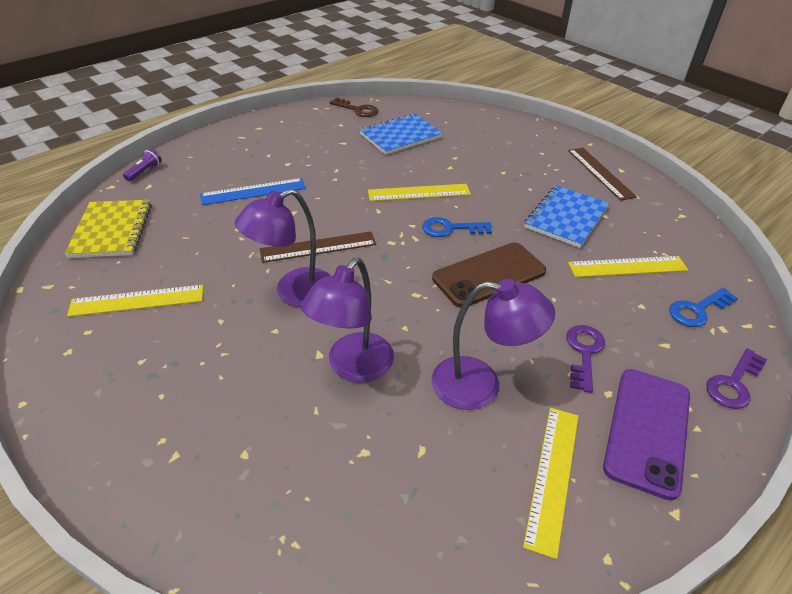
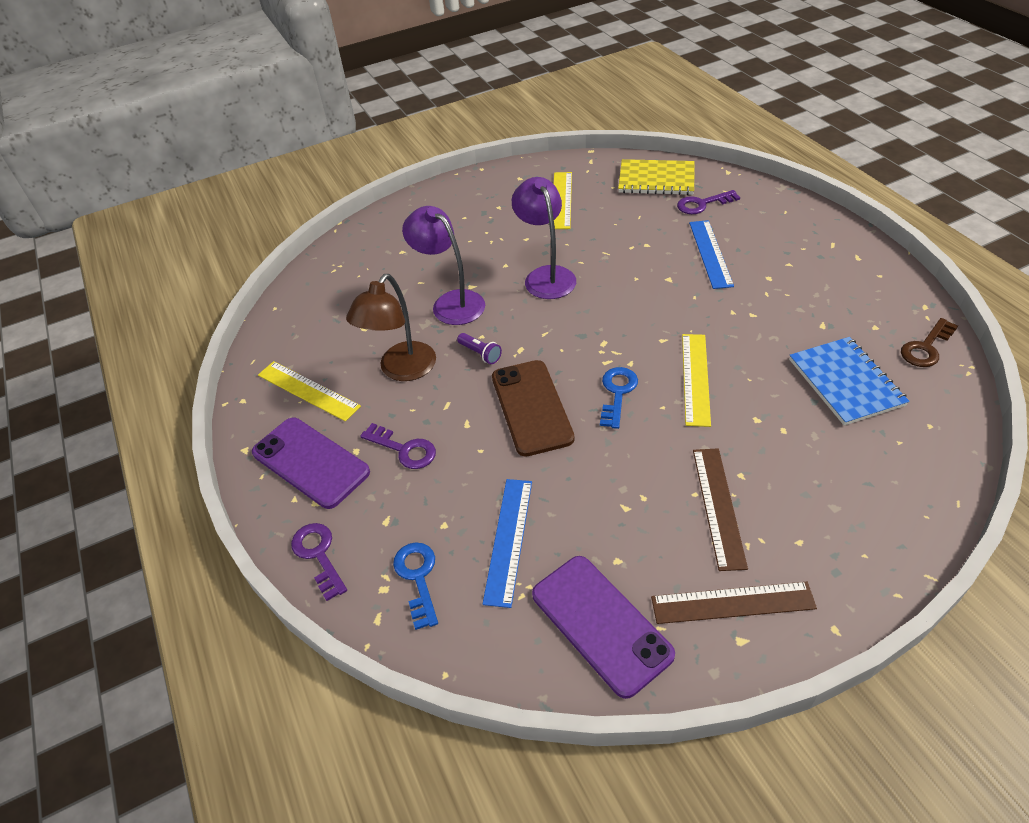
camera: 110 degrees right, 5 degrees up
(145, 172) = (753, 187): purple flashlight -> purple flashlight (480, 353)
(169, 199) = (702, 204): none -> purple key
(318, 247) = (606, 292): brown ruler -> brown ruler (718, 506)
(480, 385) = (402, 370): purple lamp -> brown lamp
(566, 218) = (619, 512): blue notebook -> none
(627, 267) = (508, 540): yellow ruler -> blue ruler
(655, 218) = (601, 624): none -> purple phone

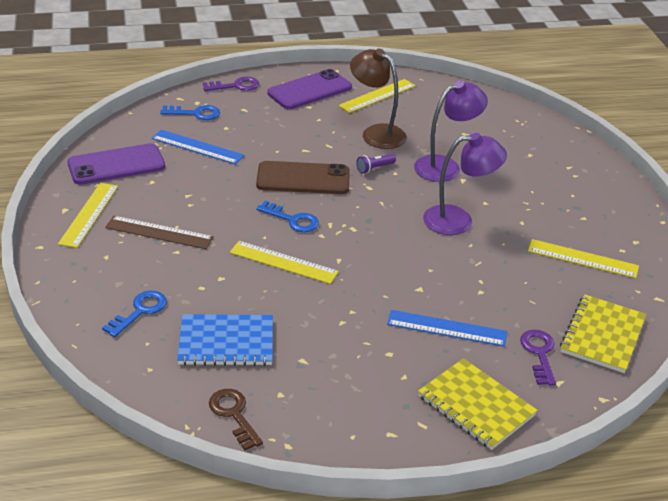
camera: 100 degrees right, 10 degrees down
(404, 449) = (298, 123): purple key -> none
(732, 603) = (89, 214): brown ruler -> yellow ruler
(788, 223) = (476, 406): none -> yellow notebook
(861, 467) = (140, 311): none -> blue key

